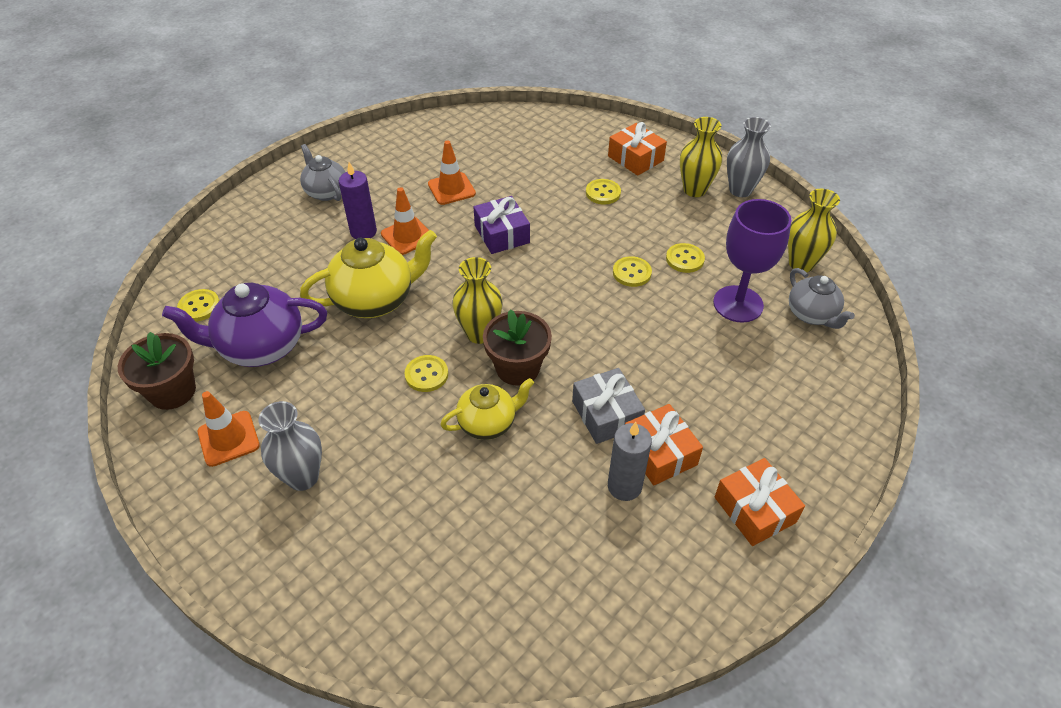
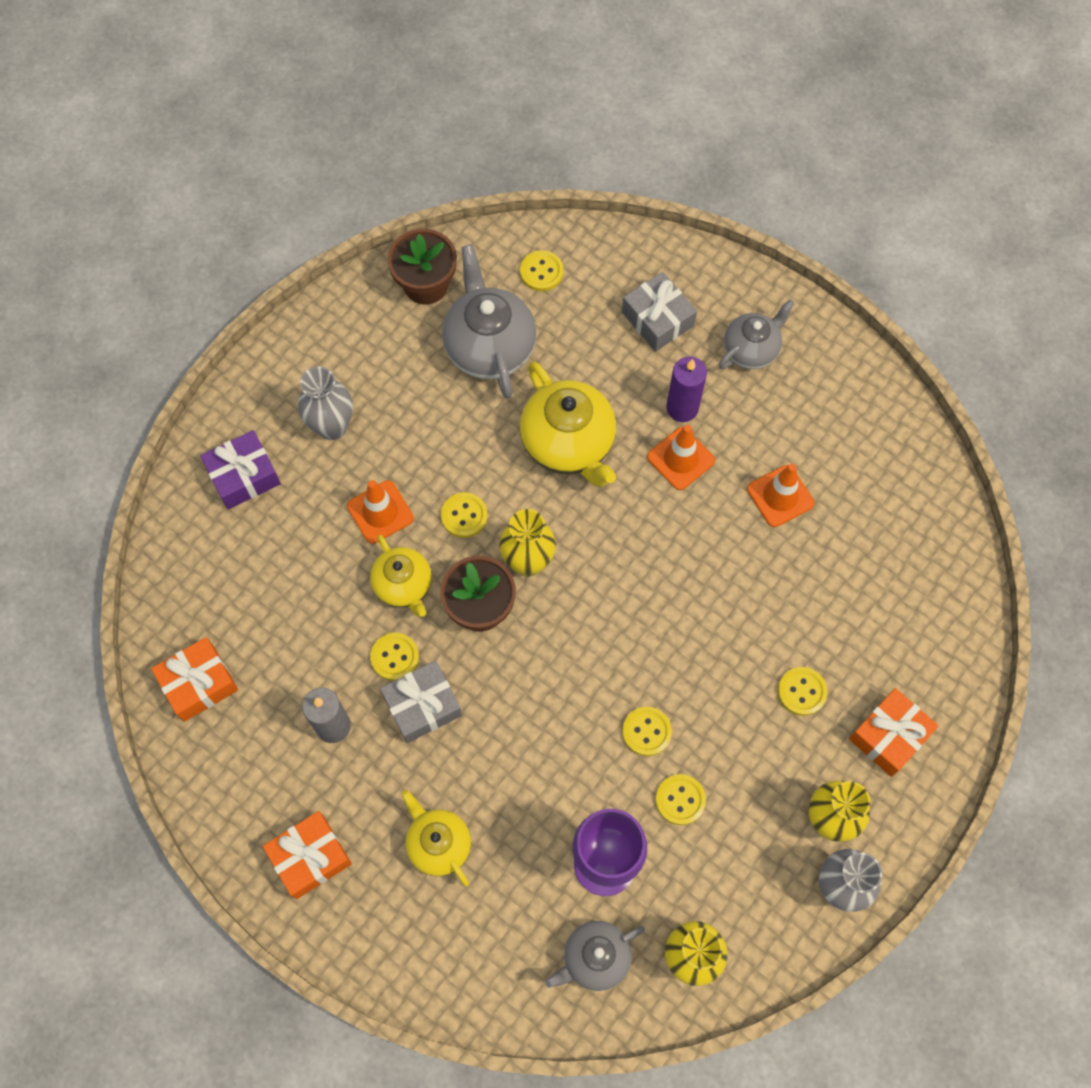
camera: 85 degrees right, 20 degrees up
(228, 438) = (372, 351): orange traffic cone -> orange traffic cone (380, 512)
(260, 347) = (489, 347): purple teapot -> grey teapot
(278, 239) = (657, 319): none -> grey gift
(502, 234) = (699, 568): purple gift -> purple gift (244, 476)
(558, 433) = (395, 657): none -> yellow button
(659, 453) = (375, 762): orange gift -> orange gift (199, 683)
(732, 409) = (438, 844): none -> yellow teapot

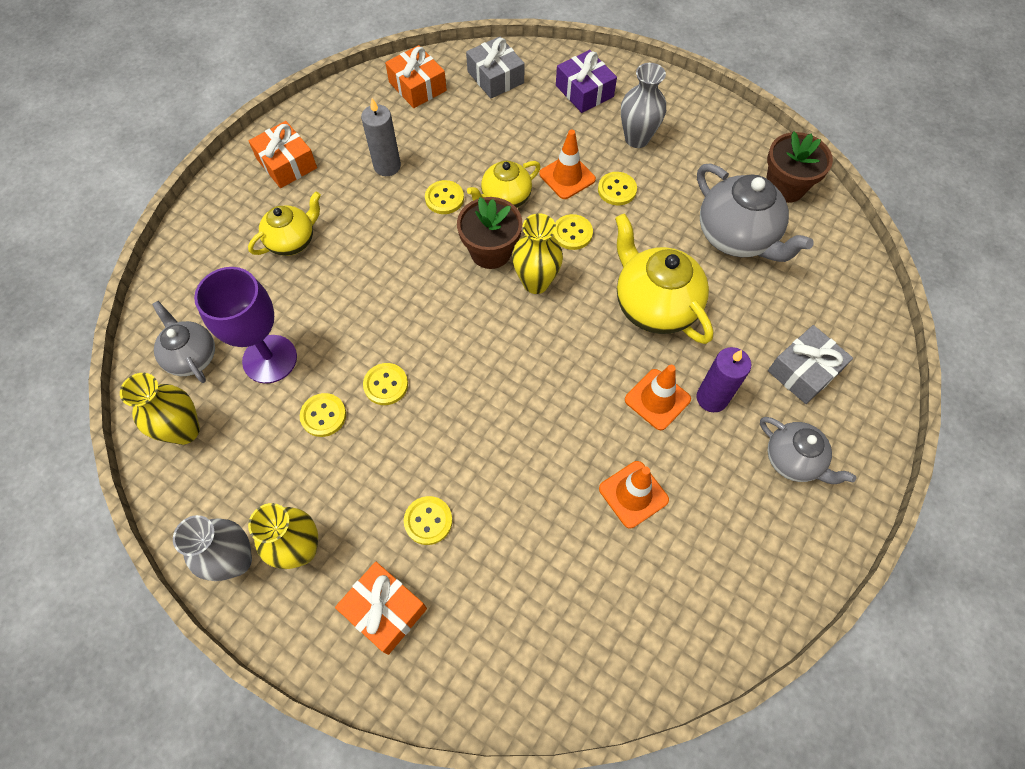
camera: 85 degrees right, 5 degrees down
(422, 706) = (405, 220): grey gift -> grey gift (495, 77)
(489, 347) = (737, 237): grey teapot -> grey teapot turned 75 degrees clockwise
(541, 272) = (825, 271): yellow button -> yellow button (617, 190)
(569, 444) = (654, 305): yellow teapot -> yellow teapot turned 90 degrees clockwise

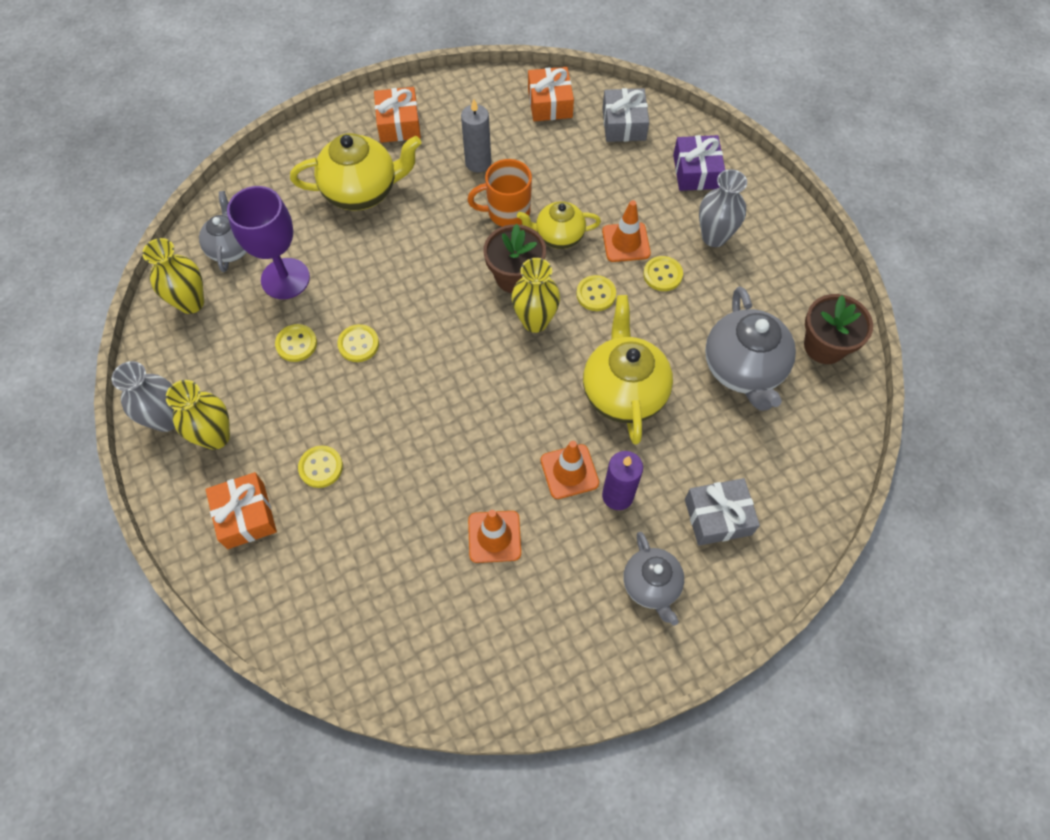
camera: 30 degrees right, 0 degrees up
(292, 241) = (362, 191): yellow teapot -> yellow teapot, size x1.62
(444, 198) = (507, 212): yellow button -> orange mug

